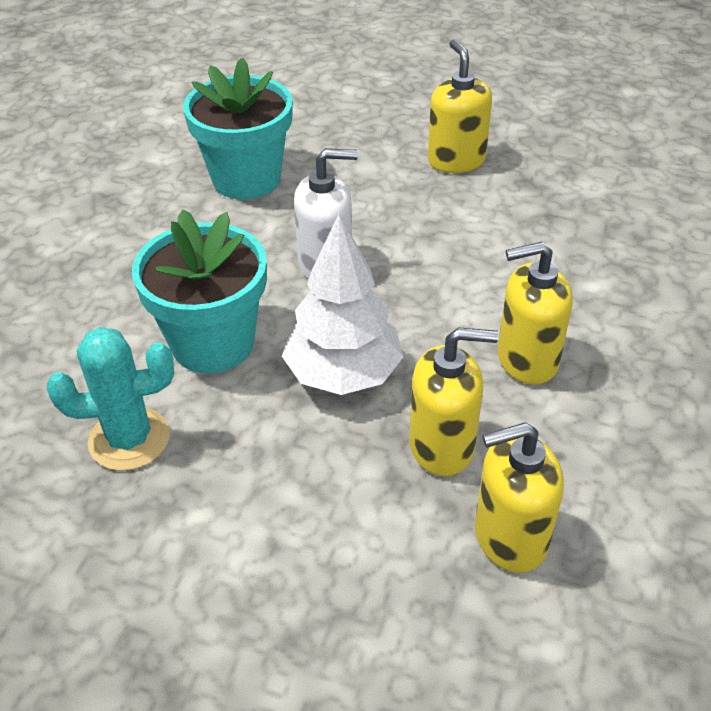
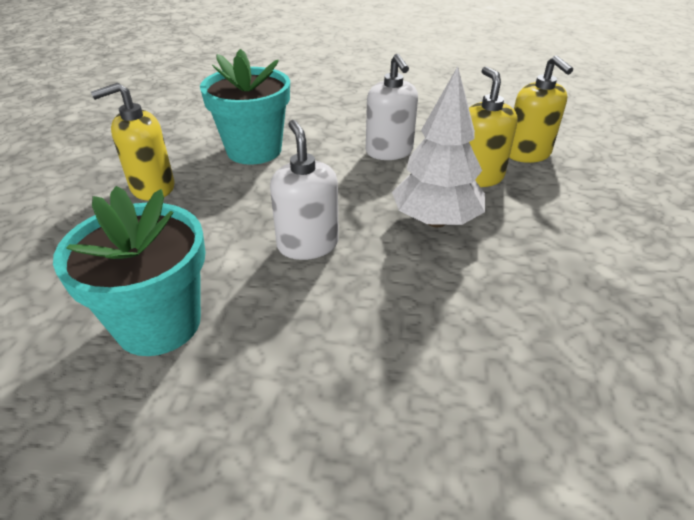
camera: 100 degrees left, 5 degrees down
(129, 439) = (569, 328): turquoise cactus -> none
(213, 343) = (432, 298): turquoise flower pot -> turquoise flower pot (254, 150)
(526, 359) = (389, 152): yellow soap dispenser -> white soap dispenser

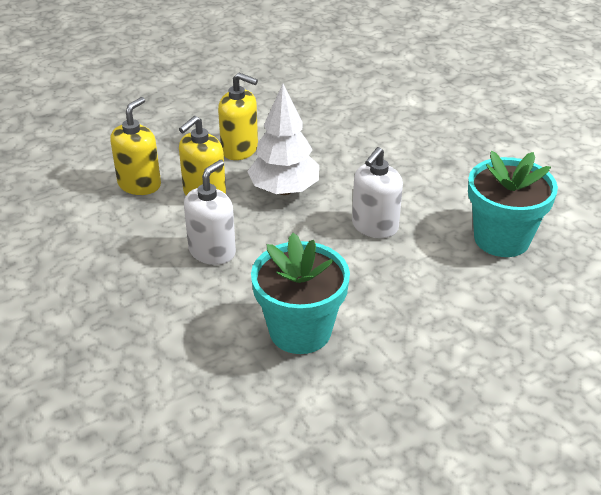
camera: 130 degrees left, 0 degrees up
(152, 188) = (422, 347): yellow soap dispenser -> yellow soap dispenser (240, 149)

